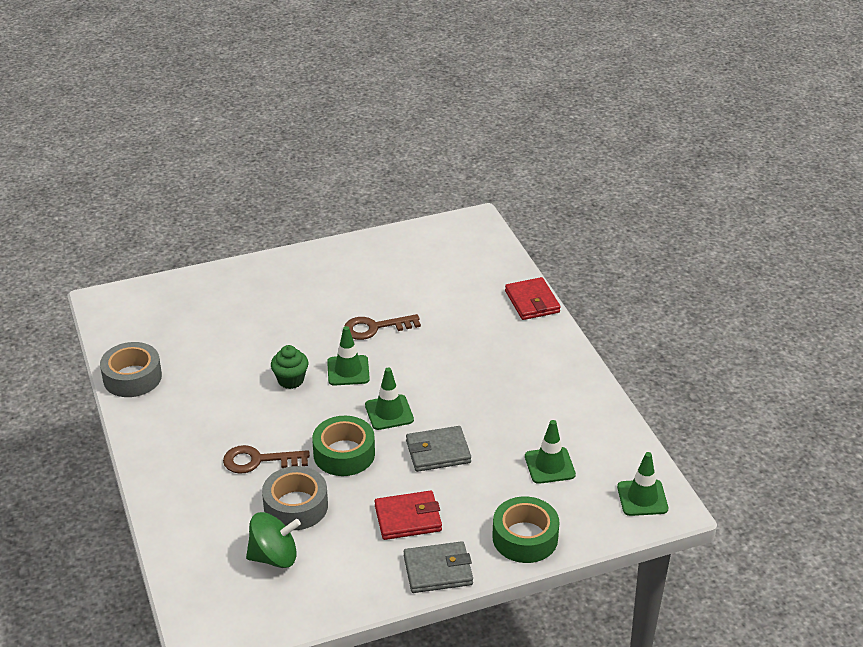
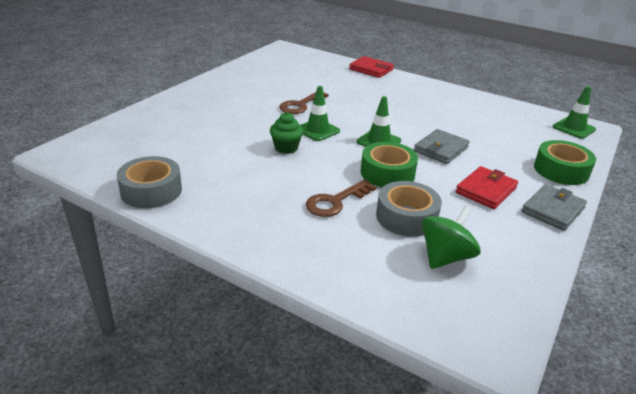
camera: 40 degrees left, 5 degrees down
(549, 465) = (508, 132): green traffic cone -> none

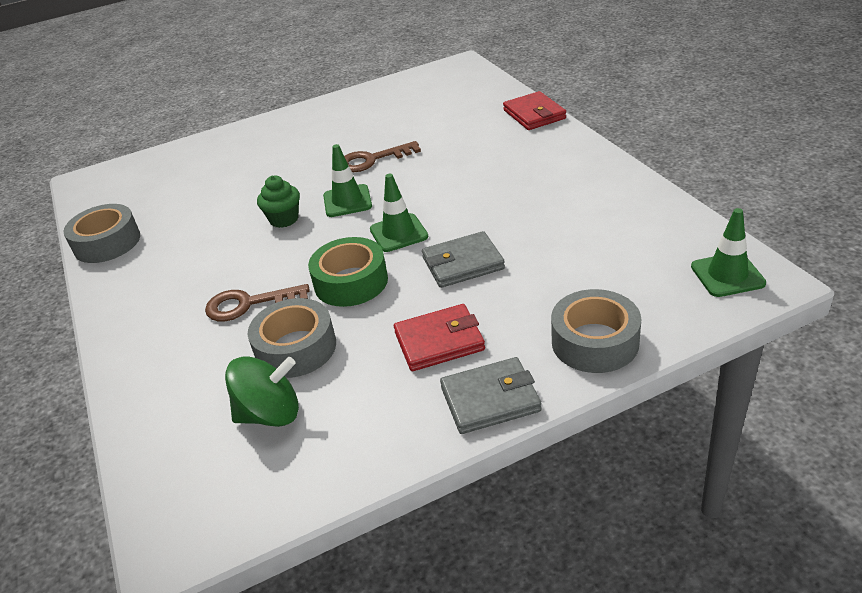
camera: 40 degrees right, 5 degrees up
(561, 170) = (595, 342): green tape -> grey tape

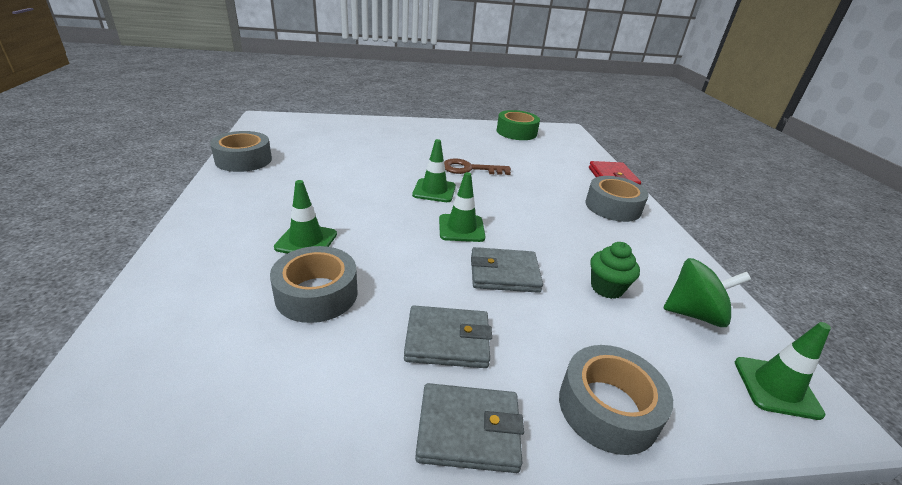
camera: 10 degrees right, 5 degrees down
(249, 304) = (306, 241): brown key -> green traffic cone
(270, 414) = (250, 350): green spinning top -> green spinning top (693, 314)
(284, 219) = (378, 187): green cupcake -> green cupcake (606, 288)
(351, 282) = (399, 253): green tape -> green tape (516, 132)
(439, 341) = (447, 340): red wallet -> grey wallet
(545, 151) = (613, 207): none -> grey tape

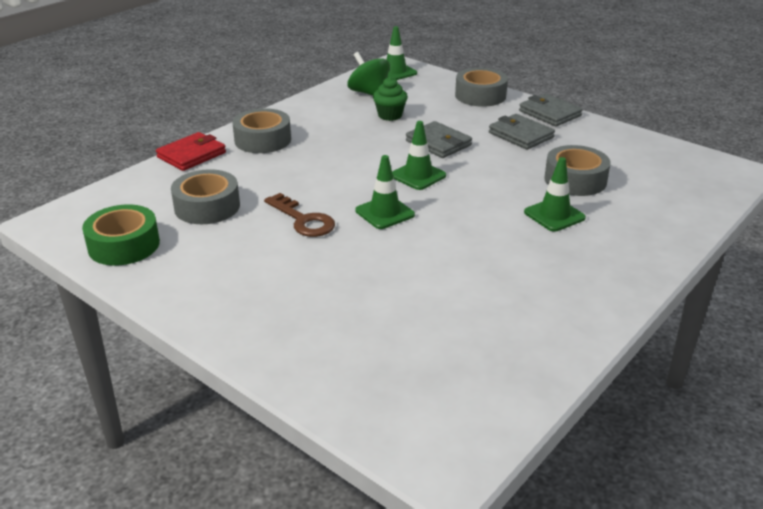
camera: 130 degrees left, 0 degrees up
(243, 160) = (551, 348): grey tape -> grey tape (207, 207)

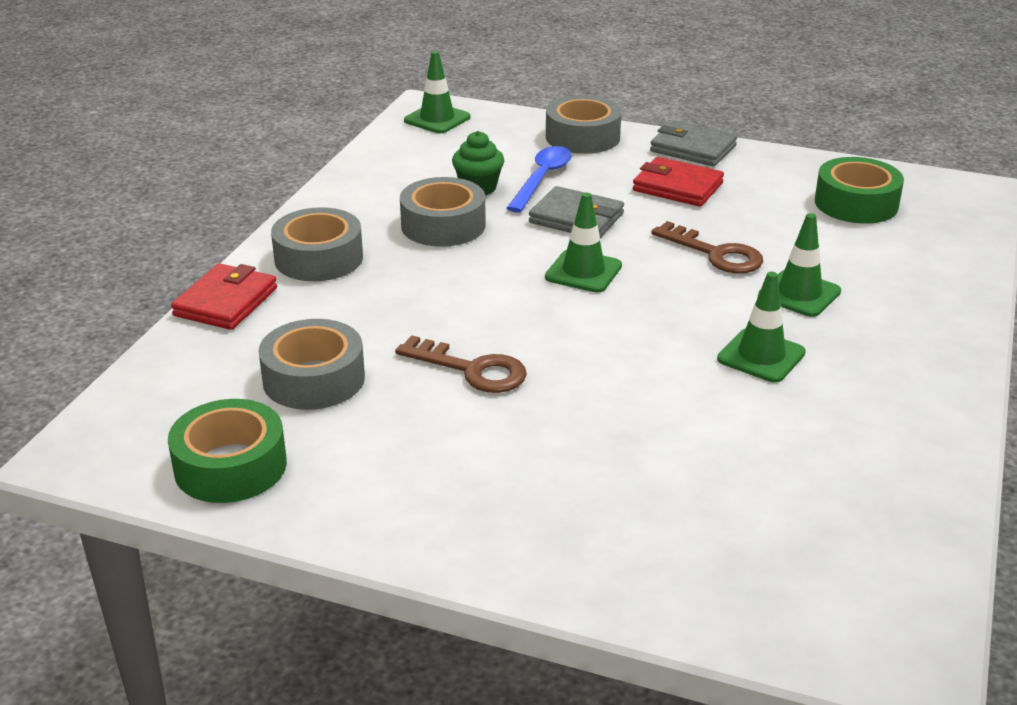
camera: 20 degrees left, 0 degrees up
(369, 93) = (422, 158): green spinning top -> none
(384, 213) = (578, 335): green traffic cone -> green traffic cone (761, 356)
(434, 116) = (542, 179): none -> blue spoon
(515, 180) = (715, 254): none -> brown key
(520, 135) = (677, 187): grey wallet -> red wallet
(575, 180) = (791, 239): grey tape -> grey tape (443, 225)
(640, 165) = (856, 203): none -> green tape

